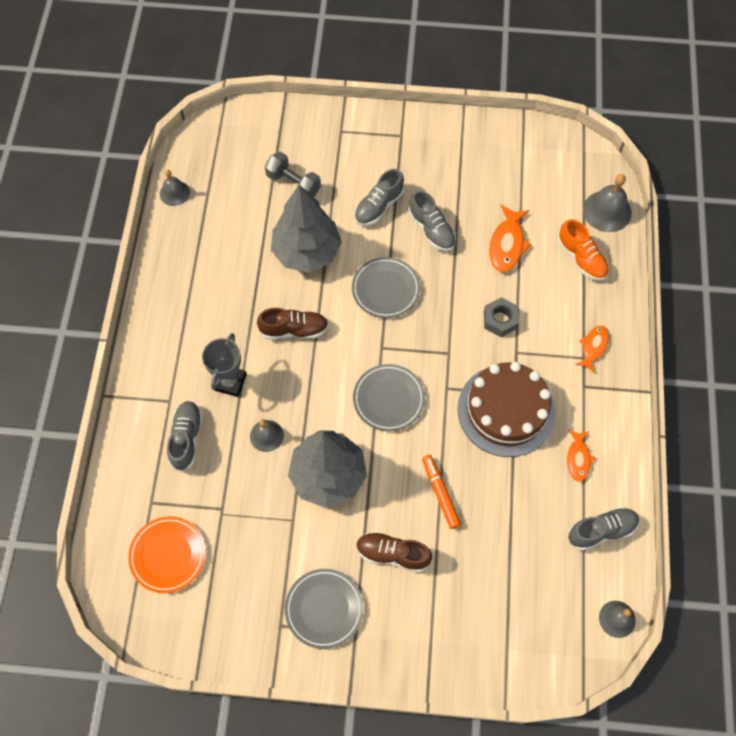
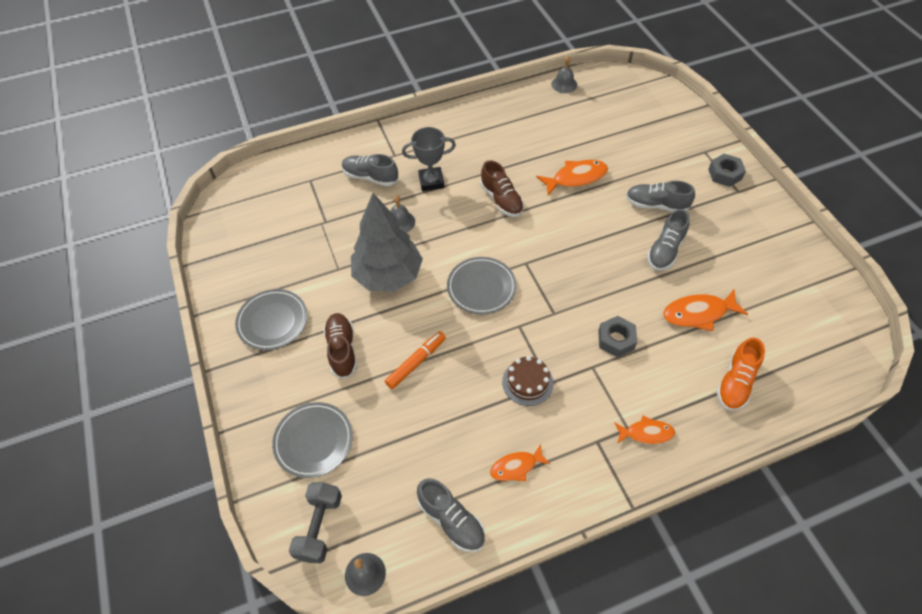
camera: 65 degrees right, 10 degrees down
(168, 555) = (274, 207): orange plate -> none
(186, 438) = (370, 177): grey shoe -> grey shoe turned 135 degrees counterclockwise
(293, 184) = (630, 144): grey dumbbell -> grey dumbbell (319, 527)
(306, 252) = (576, 178): grey tree -> orange fish
(376, 133) = (724, 174): none -> grey nut
(385, 289) = (582, 243): grey plate -> grey plate (313, 441)
(506, 410) = (527, 382): brown cake -> brown cake, size x0.50
(607, 211) = (809, 385): grey bell -> none

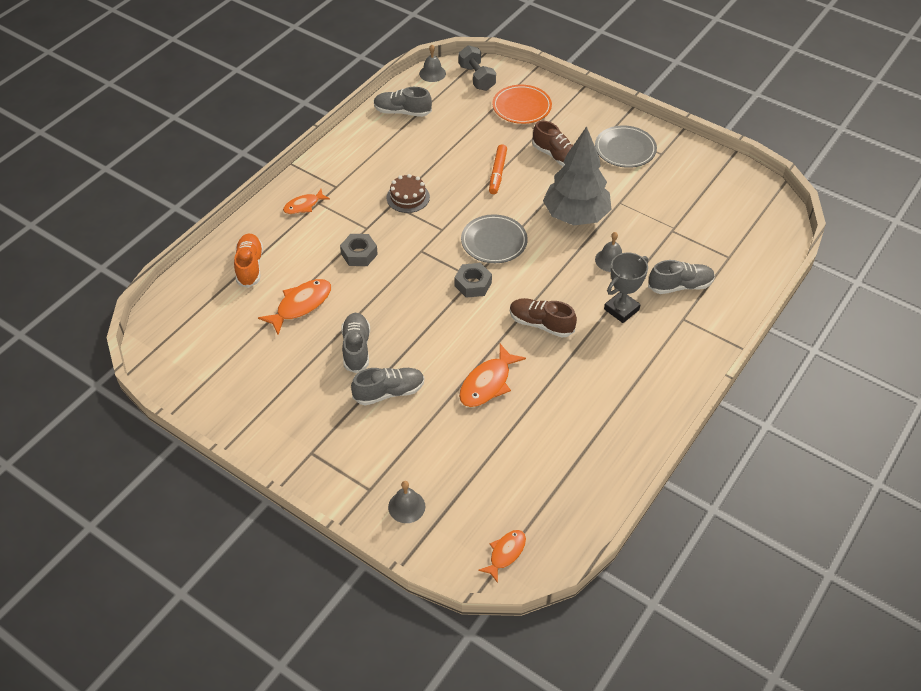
camera: 145 degrees right, 5 degrees down
(313, 441) = (521, 107): grey plate -> orange plate
(516, 467) = (381, 151): orange fish -> orange fish (505, 553)
(564, 84) = (591, 508): grey bell -> grey bell (406, 506)
(724, 174) = (334, 468): grey nut -> grey nut (473, 284)

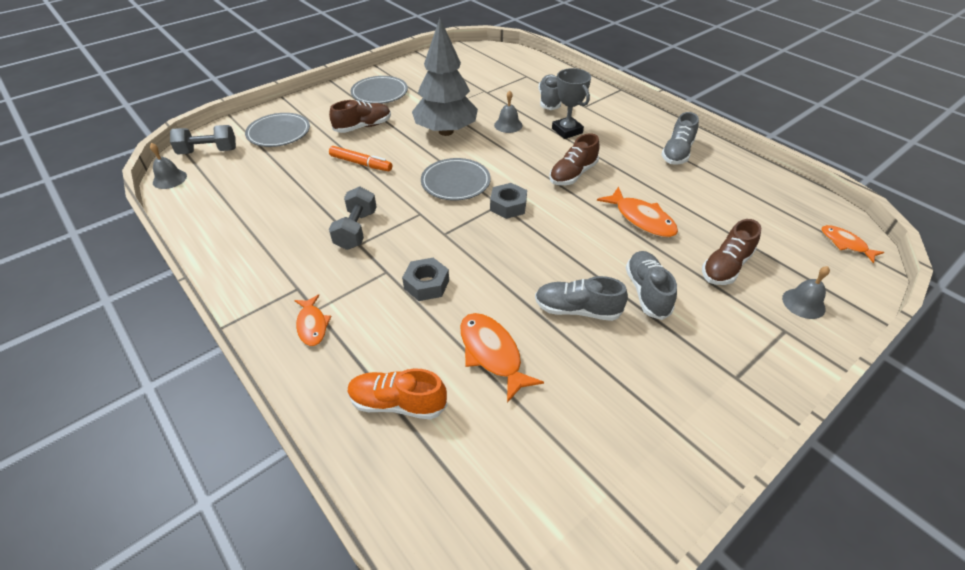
camera: 75 degrees left, 5 degrees down
(402, 112) = (212, 211): grey shoe -> grey shoe (677, 153)
(408, 197) = (356, 230): brown cake -> grey dumbbell
(438, 449) = (725, 267): none -> brown shoe
(521, 107) = (279, 133): orange plate -> grey plate

